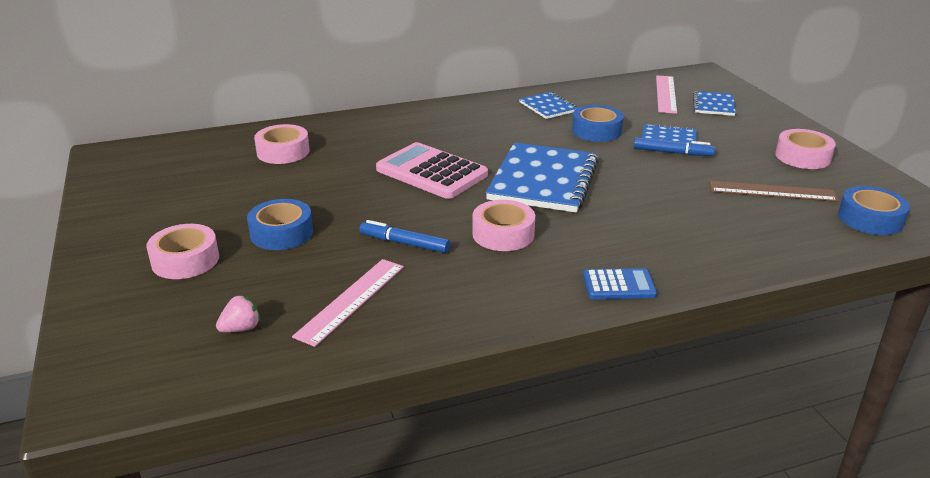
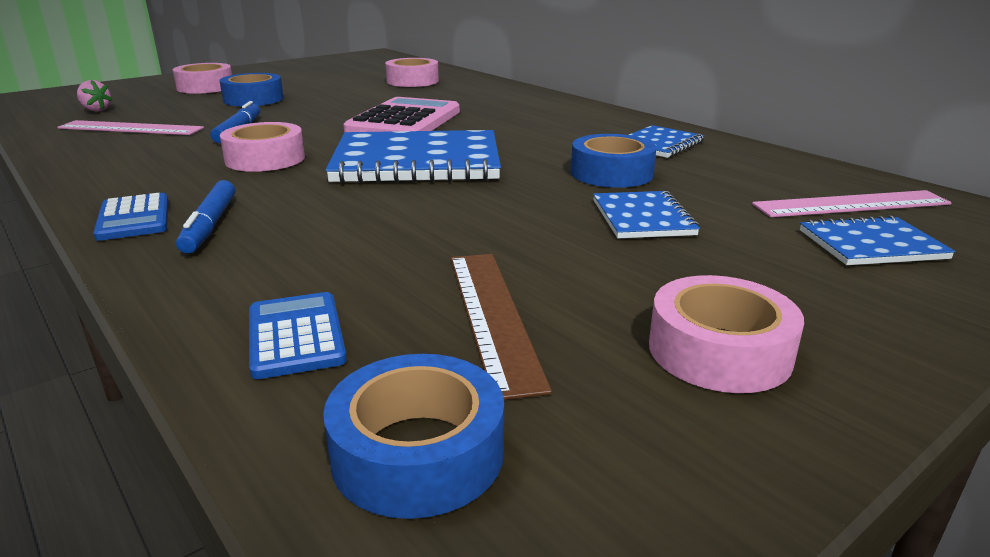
camera: 70 degrees right, 5 degrees down
(672, 152) = (587, 223): blue marker -> blue marker (210, 225)
(787, 236) = (296, 336): none -> blue calculator

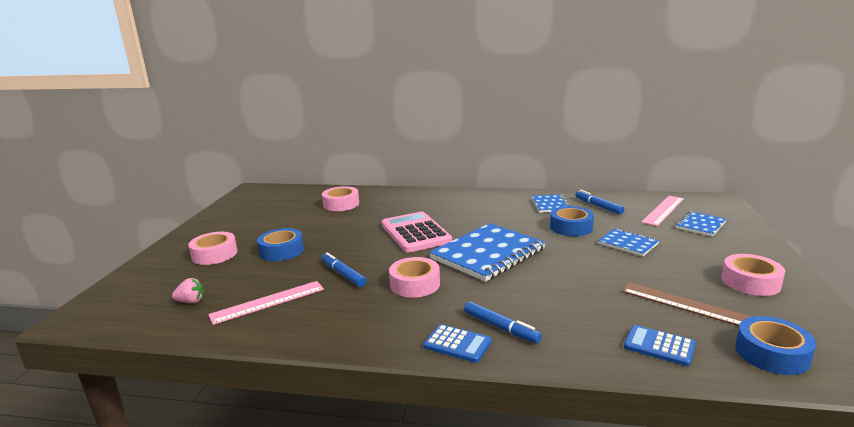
camera: 40 degrees left, 5 degrees down
(734, 166) = (598, 206): none -> blue marker

